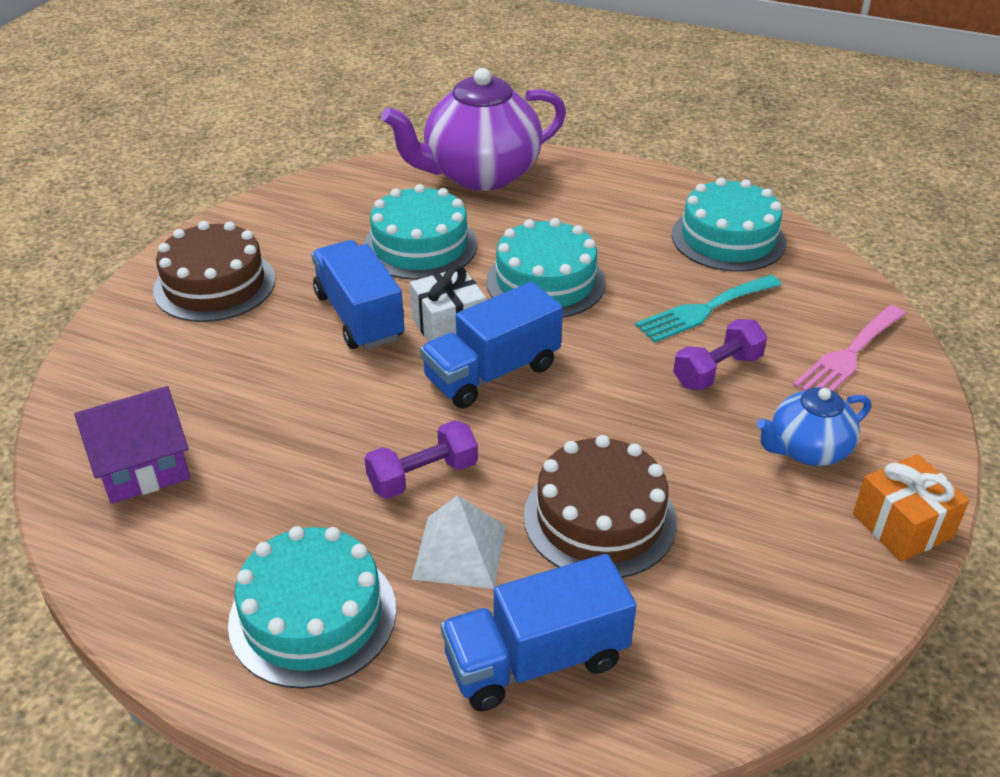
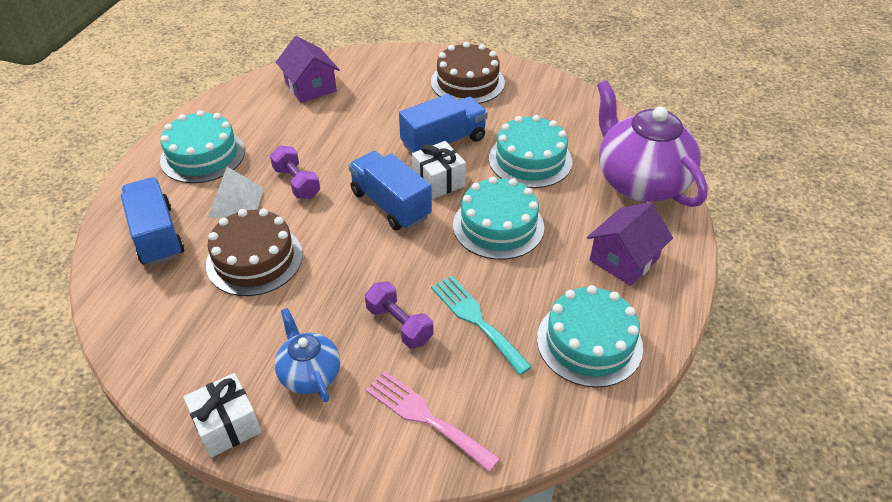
camera: 85 degrees right, 5 degrees up
(607, 202) = (624, 259): none -> purple house
(902, 525) = (227, 425): orange gift -> white gift

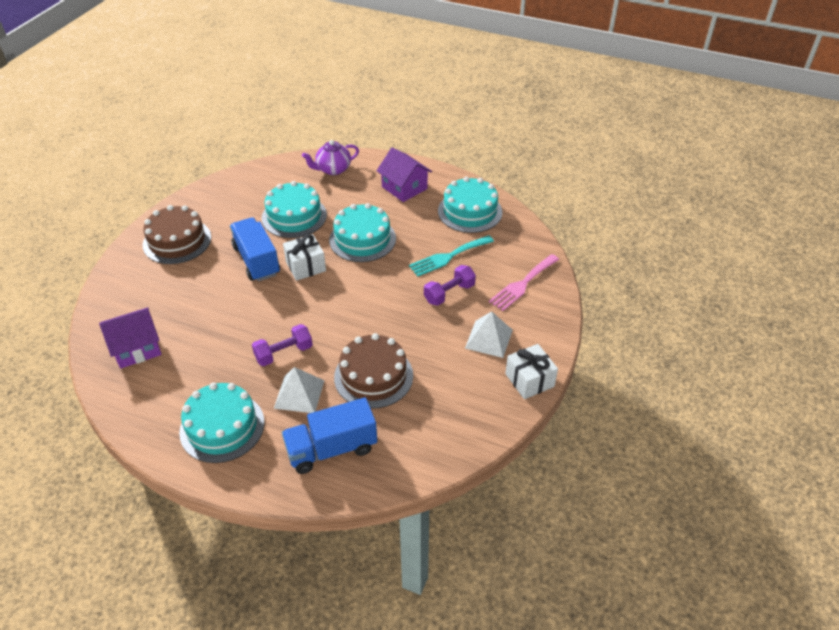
camera: 85 degrees left, 0 degrees up
(310, 374) = (488, 339): blue teapot -> white pyramid
(390, 205) = (326, 294): blue truck -> none
(640, 182) = (333, 169): purple teapot -> purple teapot, size x0.52

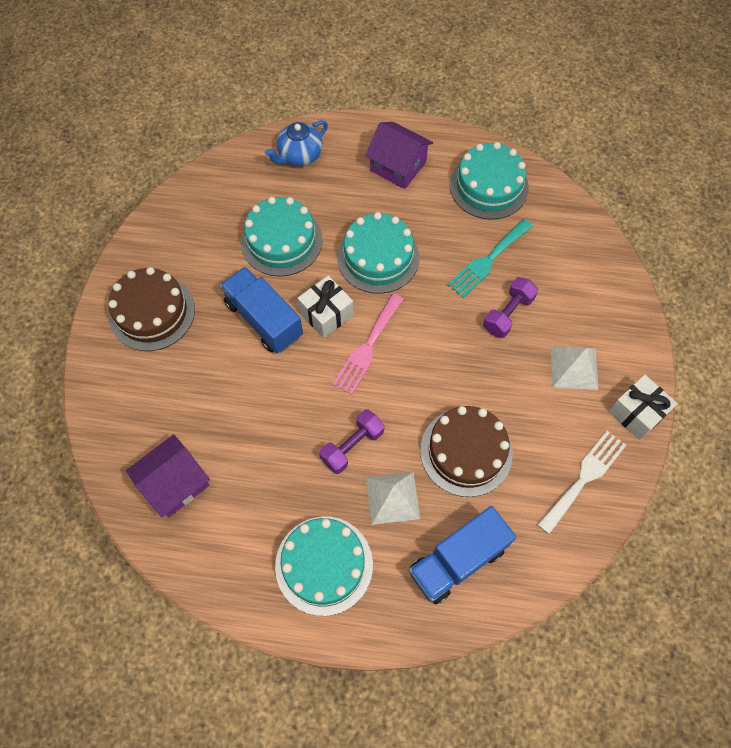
camera: 15 degrees left, 20 degrees up
(333, 169) = (299, 155): purple teapot -> blue teapot
(465, 415) = (584, 478): none -> white fork
(522, 284) = (585, 281): pink fork -> pink fork (367, 347)

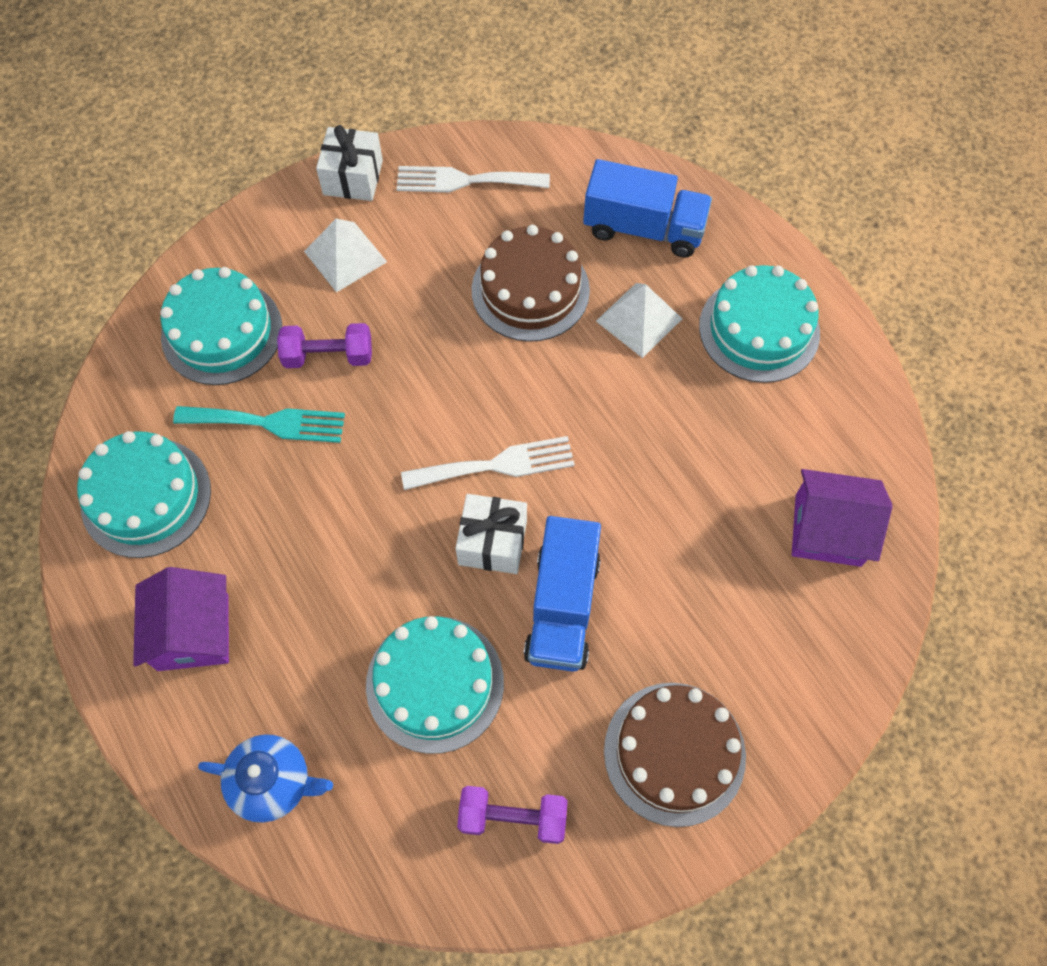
camera: 130 degrees left, 0 degrees up
(352, 446) = (623, 393): purple dumbbell -> purple dumbbell (513, 817)
(367, 347) = (496, 465): pink fork -> white fork
(378, 257) = (363, 546): turquoise cake -> turquoise cake (222, 332)

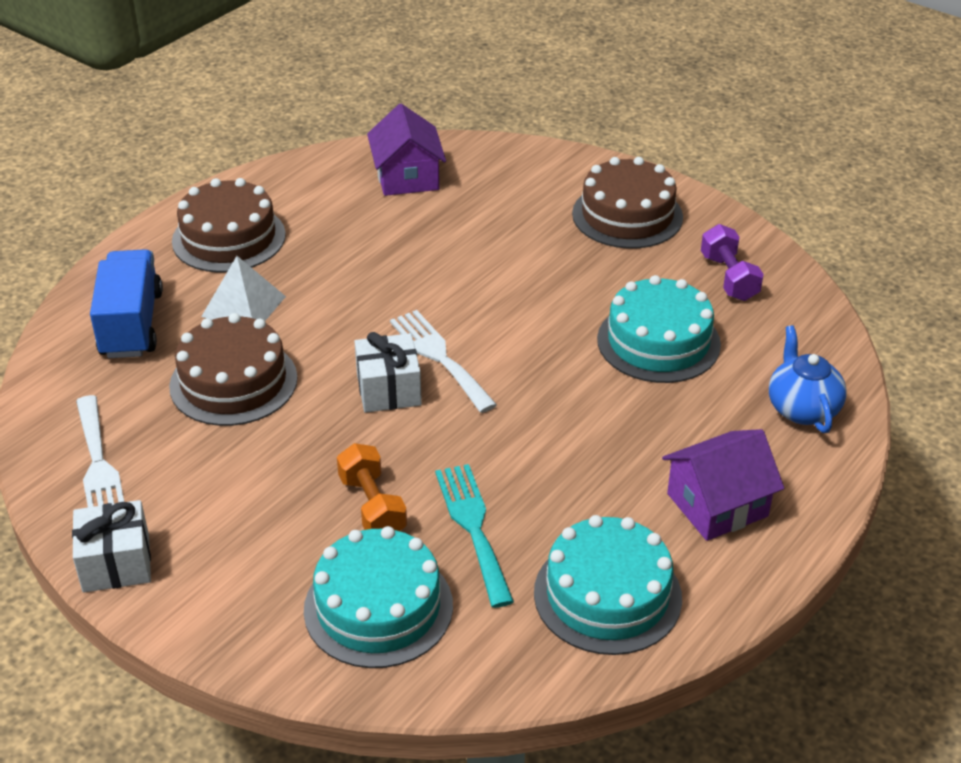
camera: 110 degrees left, 25 degrees down
(328, 356) = (372, 506): purple dumbbell -> orange dumbbell
(345, 256) = (236, 534): white pyramid -> none
(492, 542) = (516, 341): white gift -> white gift (389, 390)
(562, 607) = (550, 290): blue truck -> none
(759, 329) = (229, 238): turquoise cake -> brown cake

